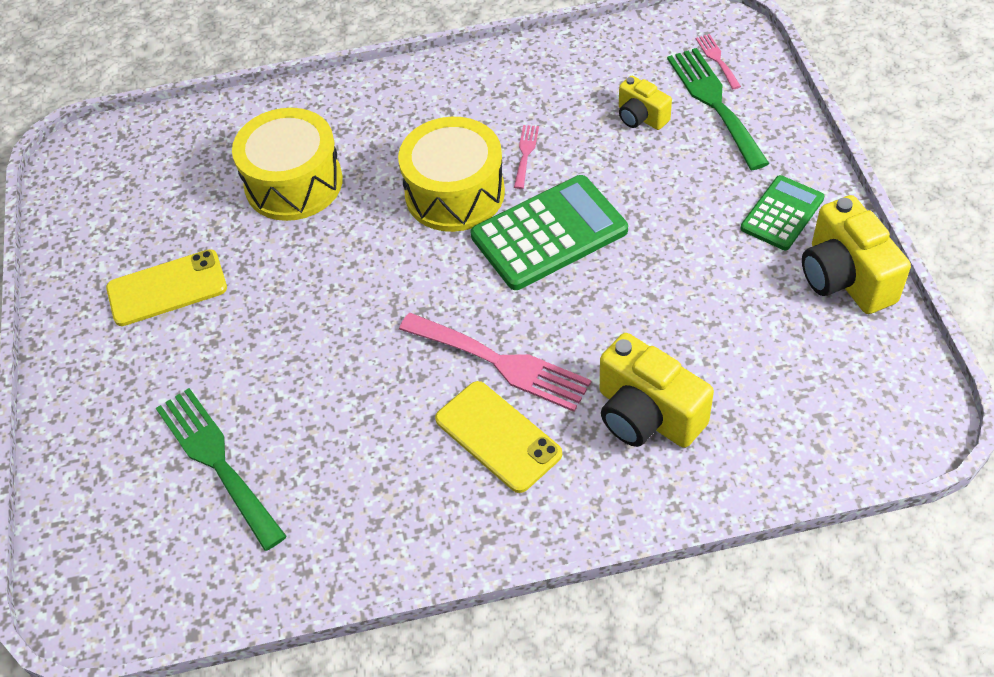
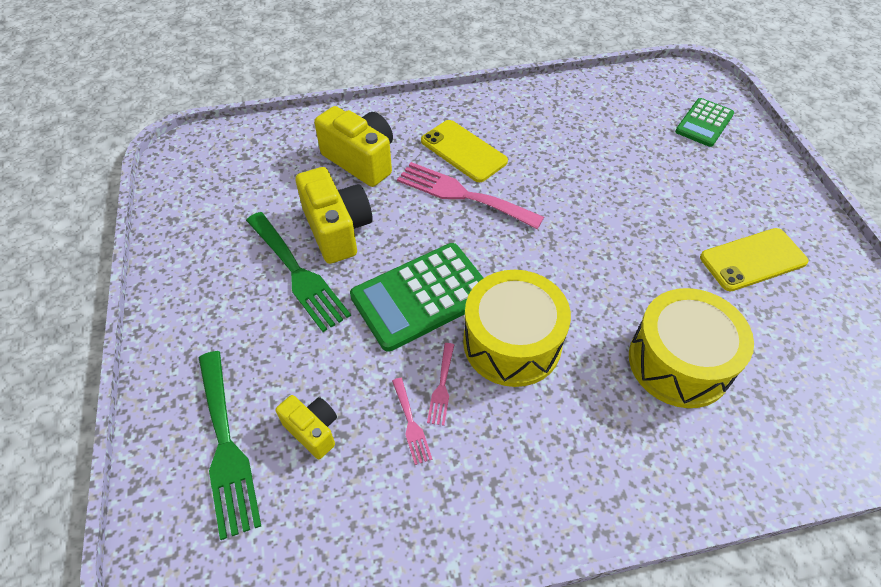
camera: 175 degrees right, 0 degrees up
(217, 461) = (652, 142): green fork -> green fork (298, 274)
(717, 59) = (200, 520): pink fork -> pink fork (411, 424)
(782, 213) = (208, 307): green calculator -> green calculator (704, 123)
(845, 277) = (181, 248): yellow camera -> yellow camera (337, 230)

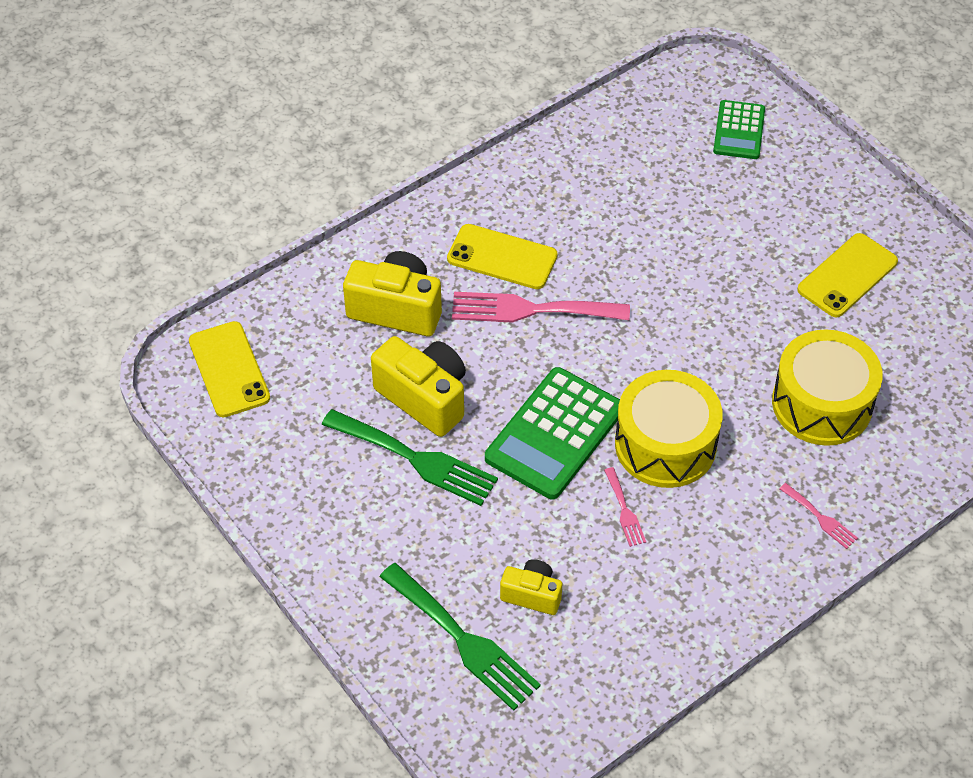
camera: 25 degrees left, 0 degrees up
(214, 160) = (229, 369): none -> yellow phone
(411, 424) = (616, 553): pink fork -> pink fork (820, 518)

